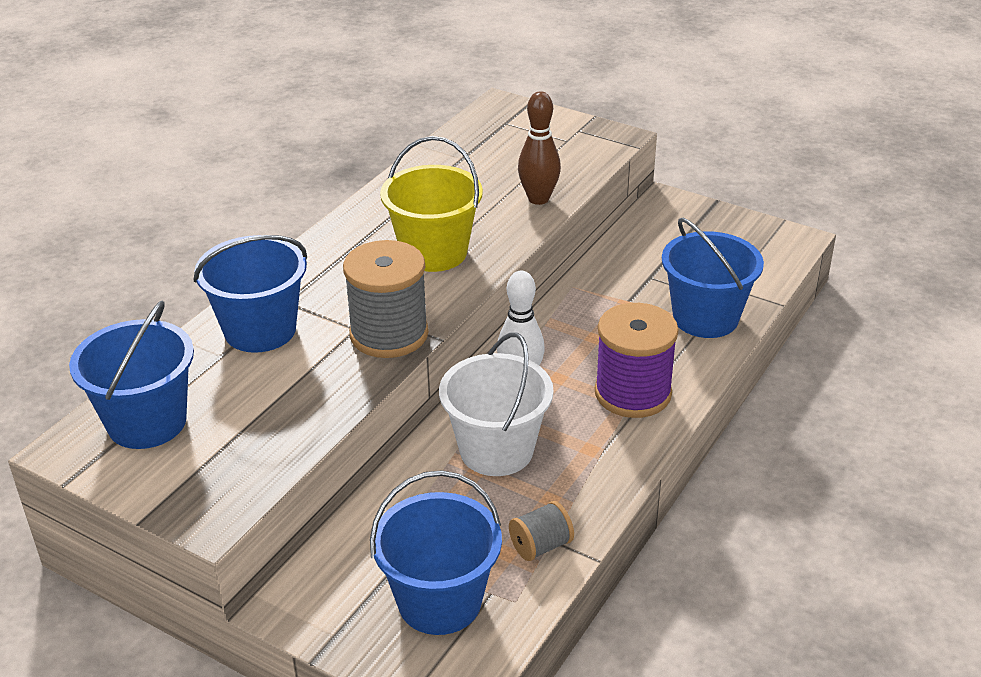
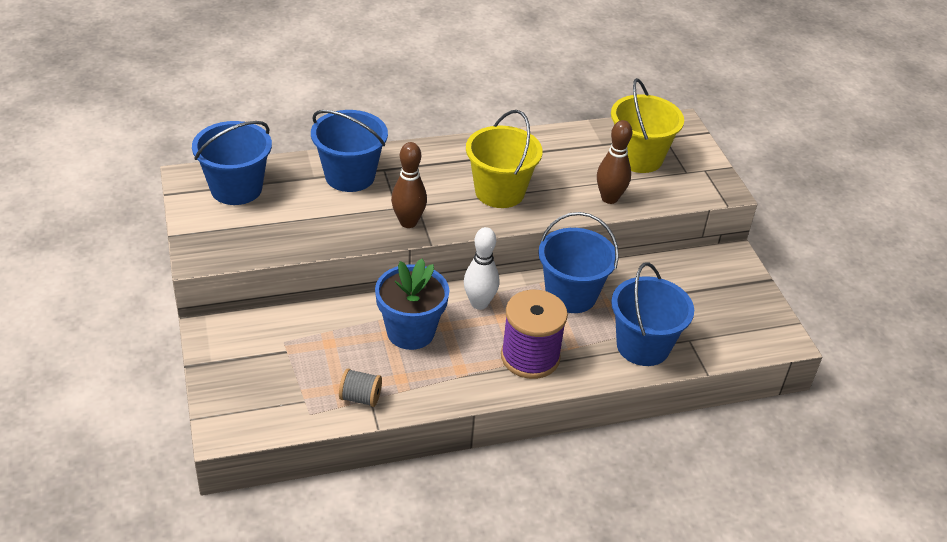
camera: 40 degrees right, 5 degrees up
(389, 334) = (408, 222): grey spool -> brown bowling pin
(439, 601) = (276, 385): blue bucket -> blue bucket (571, 295)
(496, 450) = (410, 332): white bucket -> blue flower pot
(511, 151) = (638, 158): none -> yellow bucket

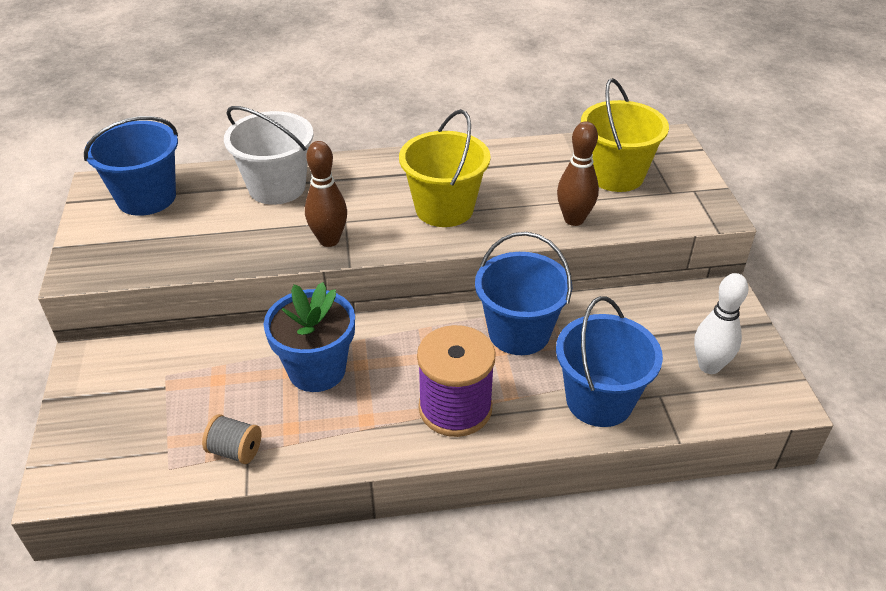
camera: 10 degrees right, 0 degrees up
(350, 176) = (277, 187): blue bucket -> white bucket
(479, 303) = (406, 338): white bowling pin -> white bowling pin (709, 366)

